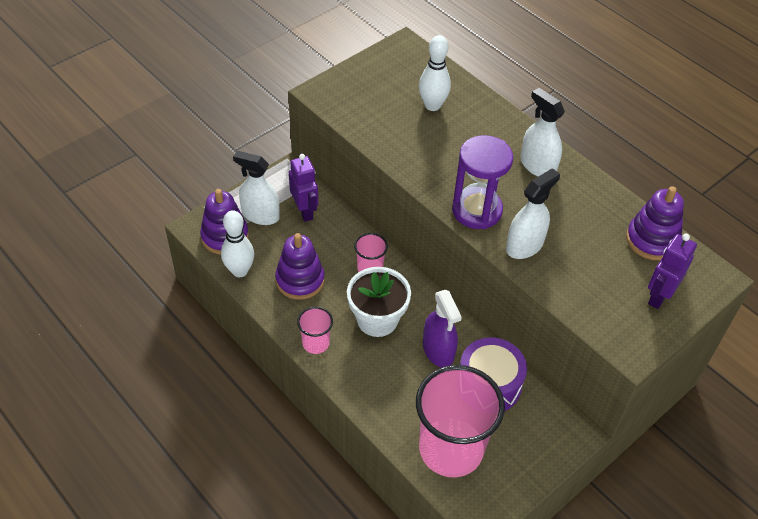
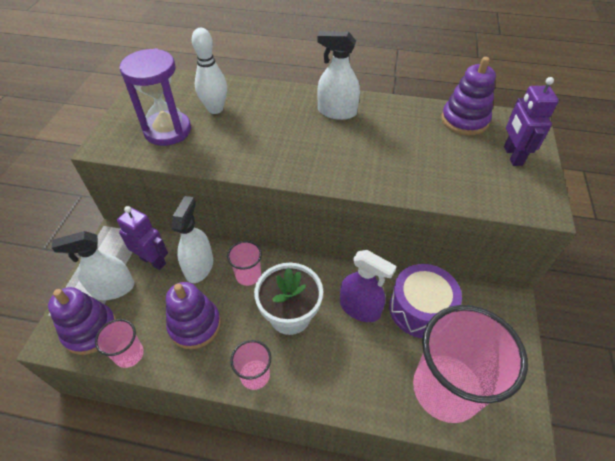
camera: 35 degrees left, 0 degrees up
(240, 271) = (129, 354): white bowling pin -> pink cup
(477, 210) = (325, 168): purple hourglass -> purple hourglass (168, 131)
(524, 245) = (387, 175): white spray bottle -> white spray bottle (199, 267)

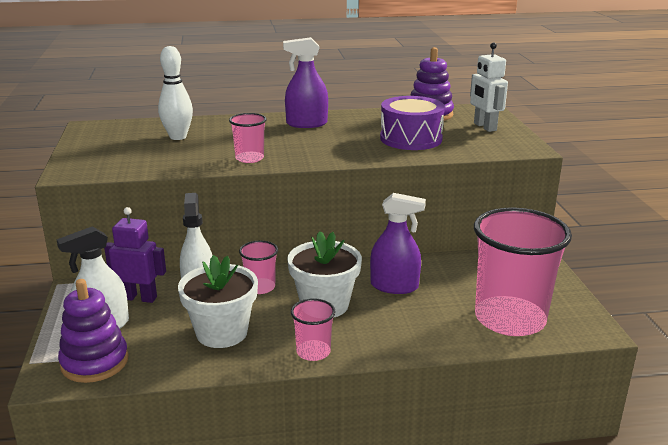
camera: 20 degrees left, 25 degrees down
(129, 354) = (156, 369): pink cup -> pink cup (249, 158)
(168, 131) = (136, 155): purple hourglass -> none
(195, 325) = (222, 332): purple stacking toy -> white flower pot
(337, 112) = (306, 124): white spray bottle -> purple spray bottle
(420, 309) = (454, 275): purple drum -> purple drum (411, 138)
(512, 156) = (484, 127): purple robot -> white robot

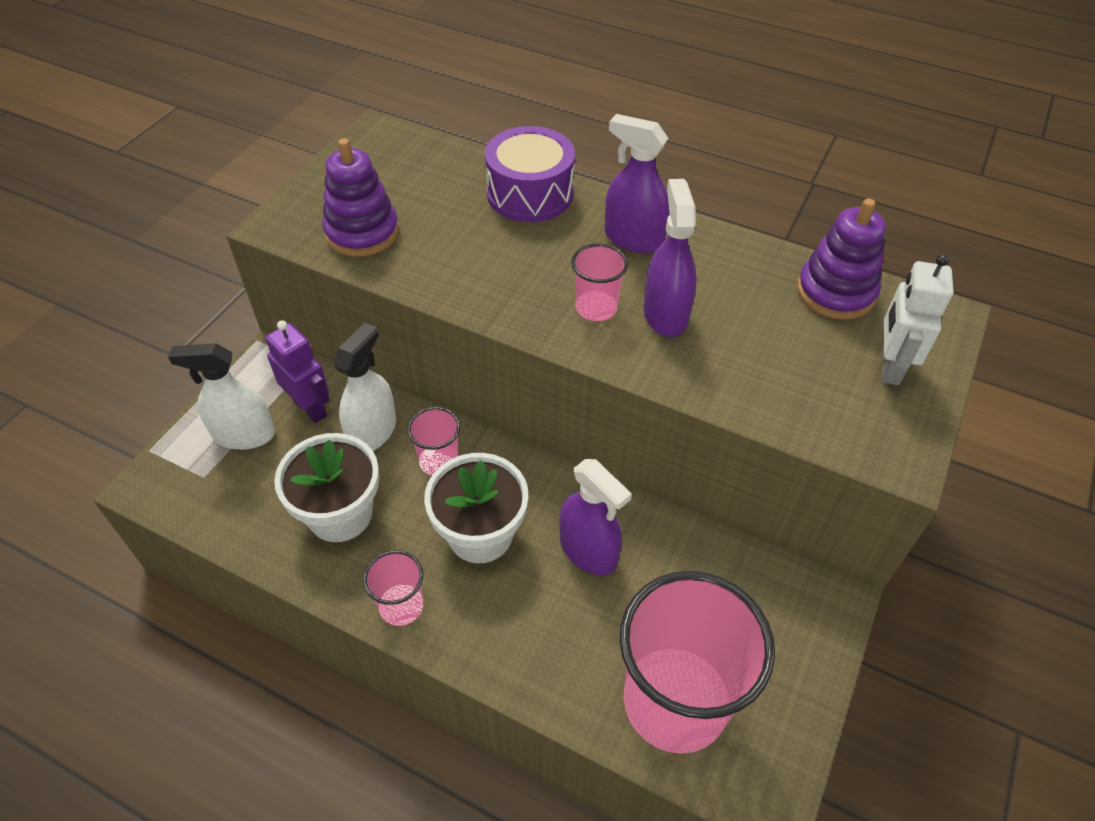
camera: 35 degrees right, 25 degrees up
(94, 362) = (198, 485): purple stacking toy -> purple stacking toy (362, 232)
(178, 137) = (450, 199): white bowling pin -> none
(249, 158) = (488, 289): pink cup -> pink cup (596, 308)
(360, 140) = (665, 314): none -> purple spray bottle
(411, 138) = (742, 344): purple drum -> purple drum (530, 194)

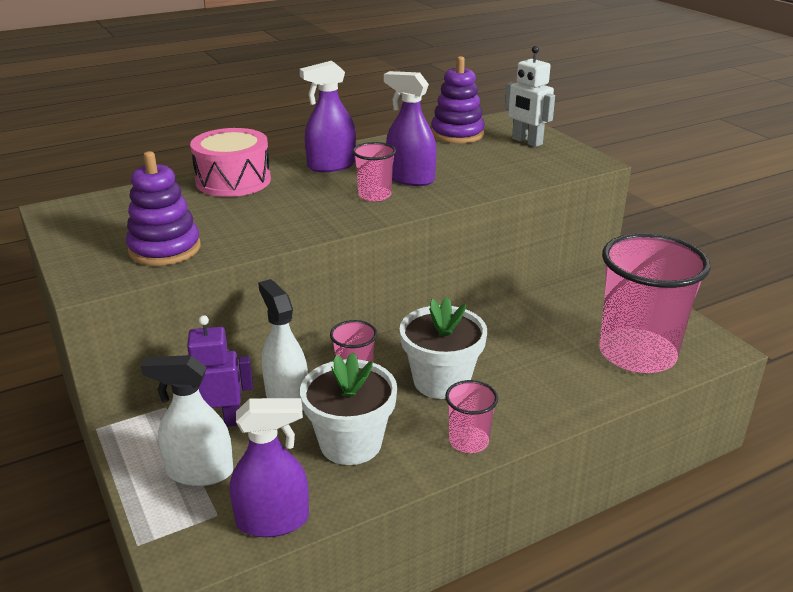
camera: 55 degrees left, 20 degrees down
(244, 435) = (199, 472): white spray bottle -> white spray bottle turned 60 degrees clockwise
(530, 194) = (233, 181): purple drum -> pink drum
(588, 550) = (499, 342): purple spray bottle -> purple spray bottle (273, 520)

